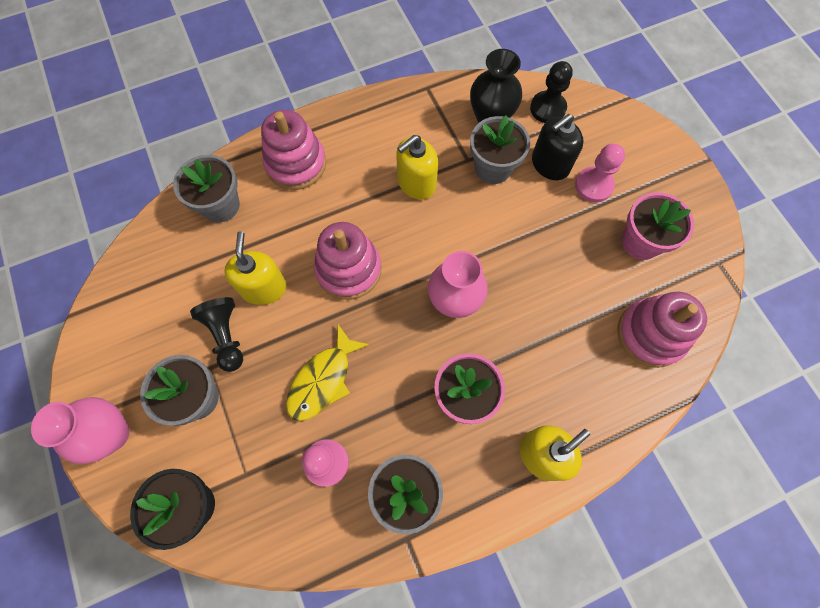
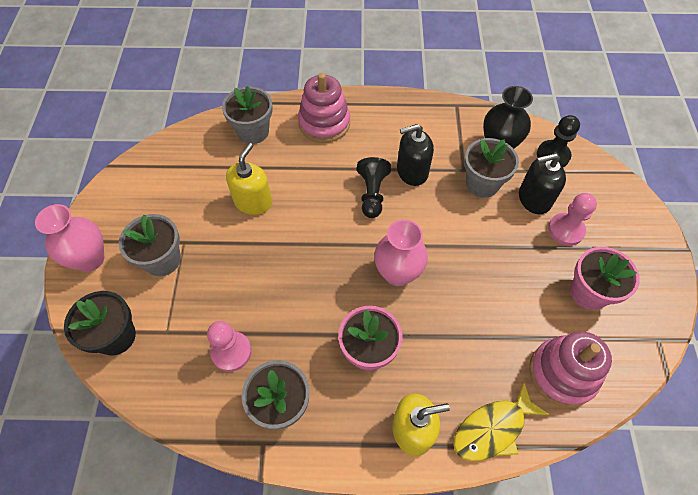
camera: 25 degrees right, 10 degrees down
(226, 336) = (207, 225): black pawn -> black pawn (372, 194)
(323, 380) = (262, 288): yellow fish -> yellow fish (493, 429)
(348, 269) = (325, 214): pink stacking toy -> none
(416, 183) = (412, 171): yellow soap dispenser -> black soap dispenser

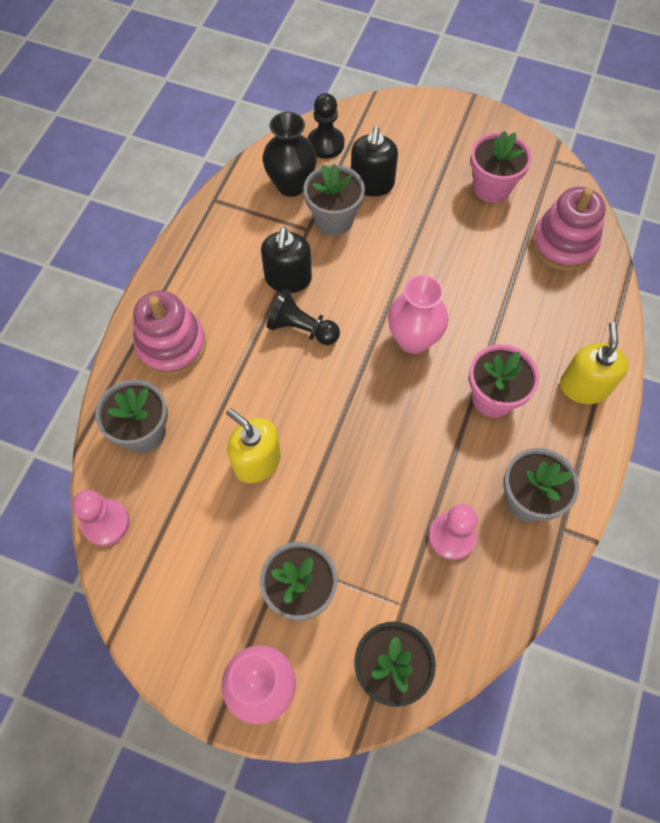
camera: 70 degrees left, 5 degrees up
(493, 429) = (599, 320): yellow fish -> none
(566, 230) = (419, 174): pink pawn -> pink pawn (106, 523)

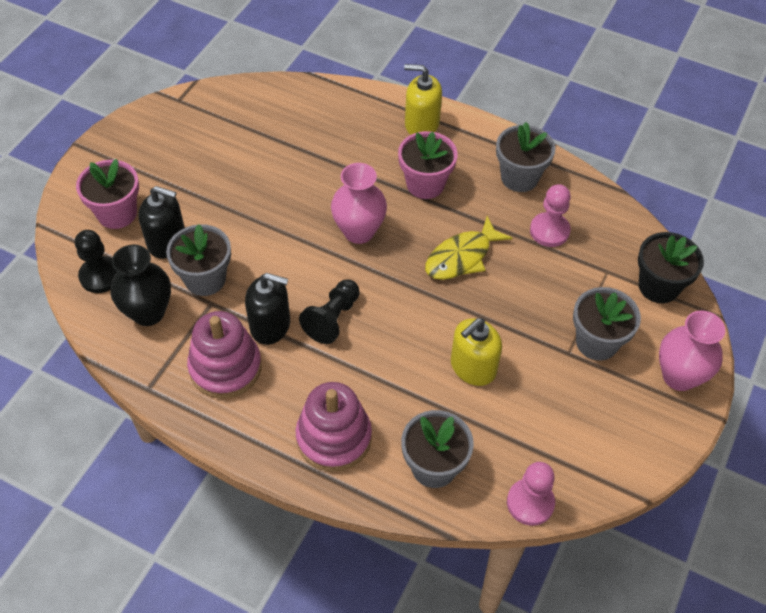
camera: 85 degrees left, 10 degrees down
(397, 442) = (462, 257): none -> yellow fish
(491, 187) = (199, 149): pink flower pot -> pink flower pot (117, 213)
(563, 244) = (276, 110): pink stacking toy -> pink stacking toy (225, 367)

